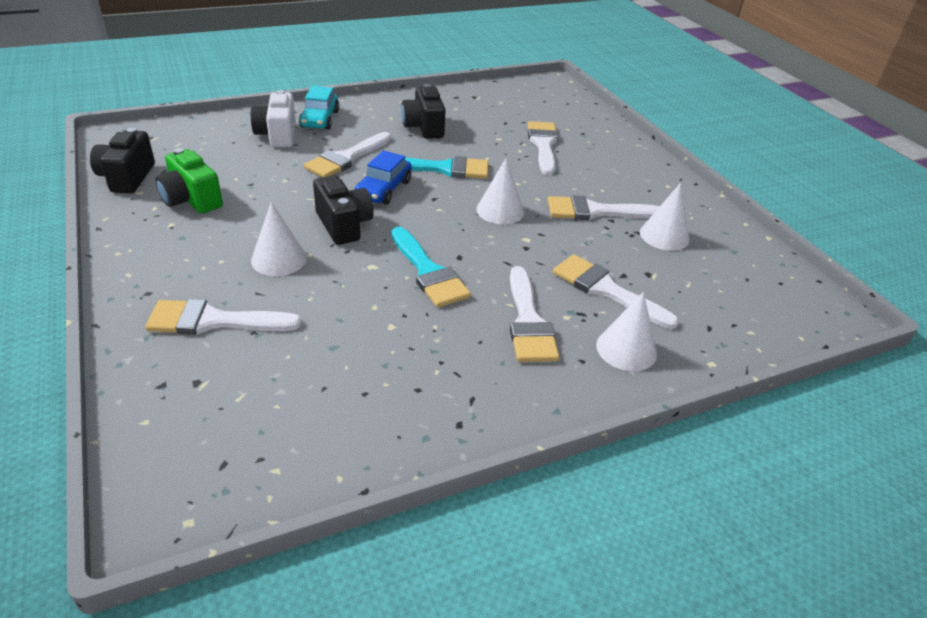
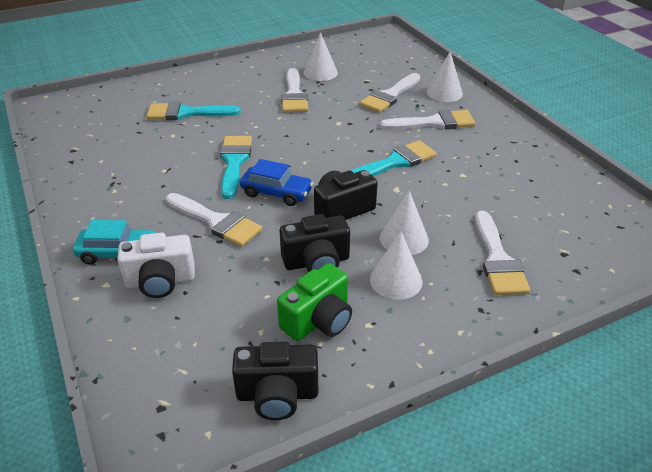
camera: 90 degrees left, 0 degrees up
(424, 127) = (146, 178): black camera -> black camera (316, 262)
(500, 210) = (301, 133): white cone -> white cone (396, 280)
(543, 145) = (186, 113): white brush -> turquoise brush

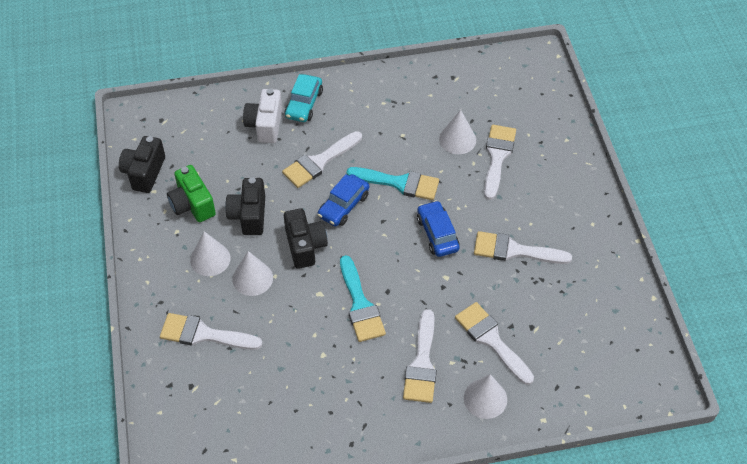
camera: 105 degrees right, 15 degrees up
(186, 113) = (497, 157): turquoise brush -> white brush
(291, 133) = (437, 234): none -> blue car
(320, 73) = (562, 286): white cone -> white cone (457, 139)

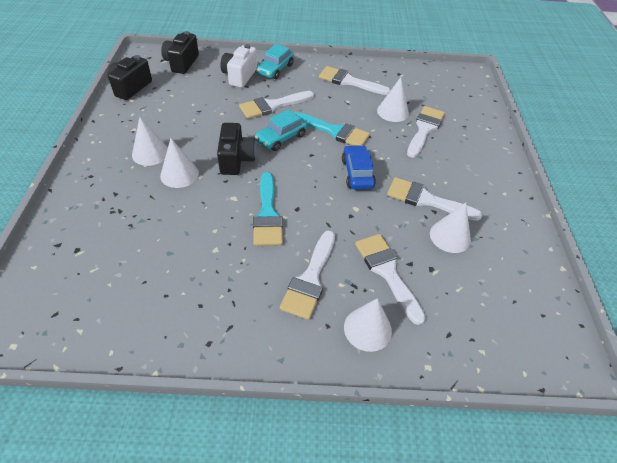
camera: 10 degrees right, 5 degrees down
(192, 204) = (156, 114): green camera -> none
(203, 334) = (113, 209): white brush -> white brush (349, 81)
(249, 215) = (198, 129): black camera -> black camera (182, 63)
(343, 206) = (281, 138): blue car -> turquoise car
(544, 288) = (450, 236): none -> white cone

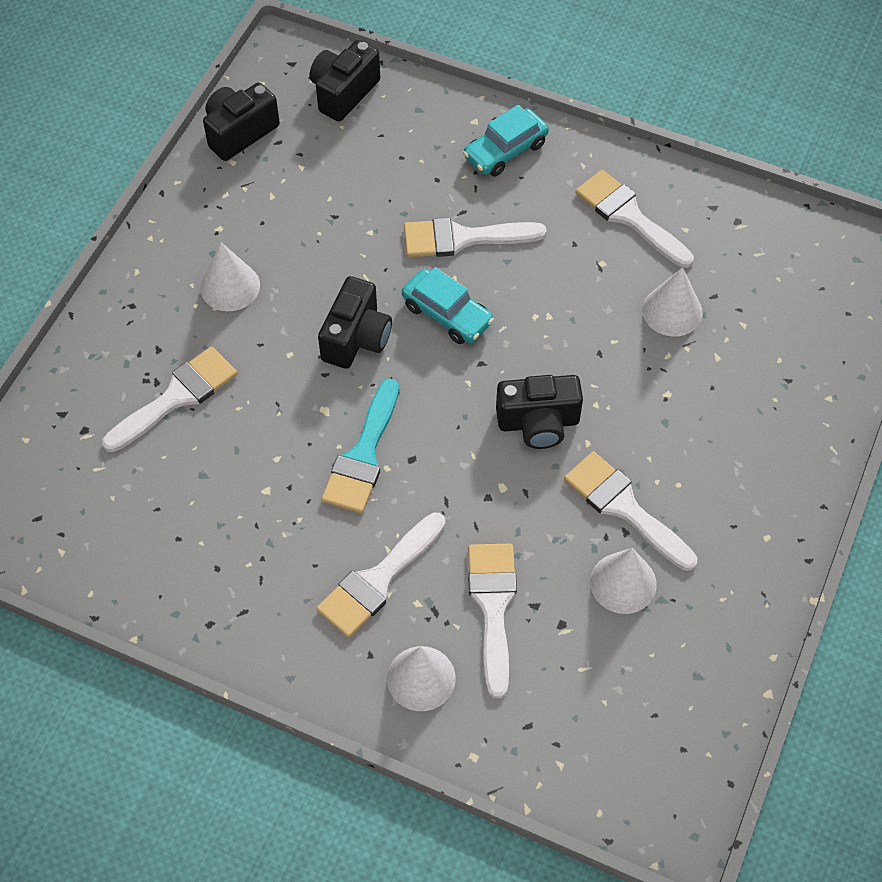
camera: 25 degrees right, 10 degrees up
(179, 174) = (260, 341): white cone -> none
(239, 76) = (433, 152): white camera -> none
(281, 138) = (447, 314): turquoise car -> turquoise car turned 120 degrees counterclockwise
(334, 131) = (544, 326): turquoise brush -> none
(357, 173) = (538, 423): blue car -> black camera
(424, 129) = (708, 366): white brush -> white brush (177, 397)

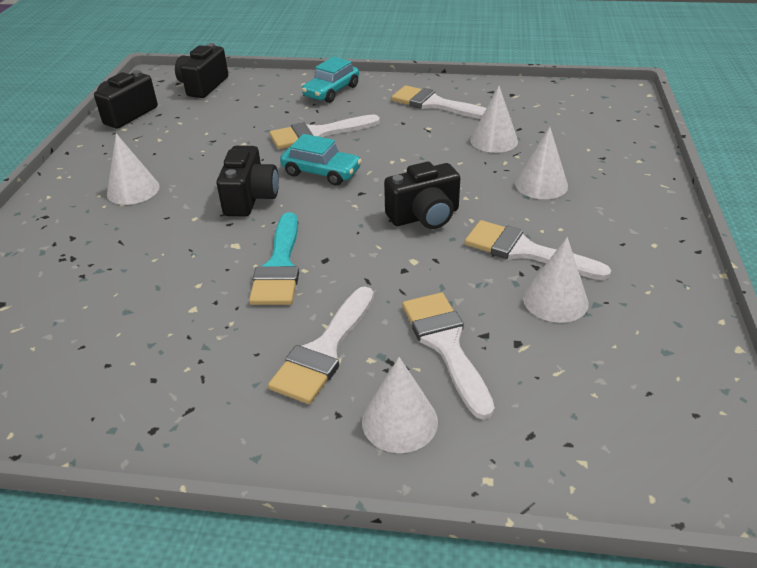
camera: 15 degrees left, 20 degrees down
(177, 397) = (93, 263): white brush -> none
(691, 407) = (541, 184): none -> white cone

